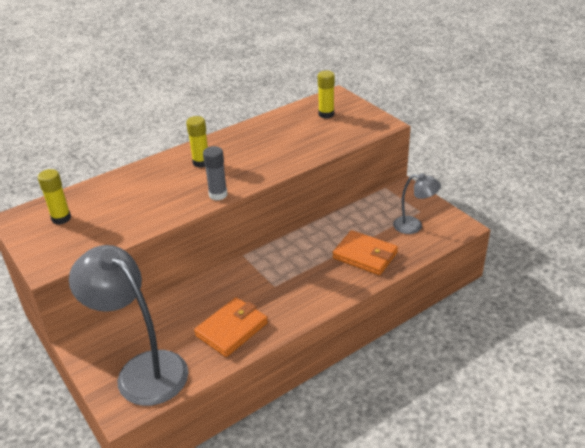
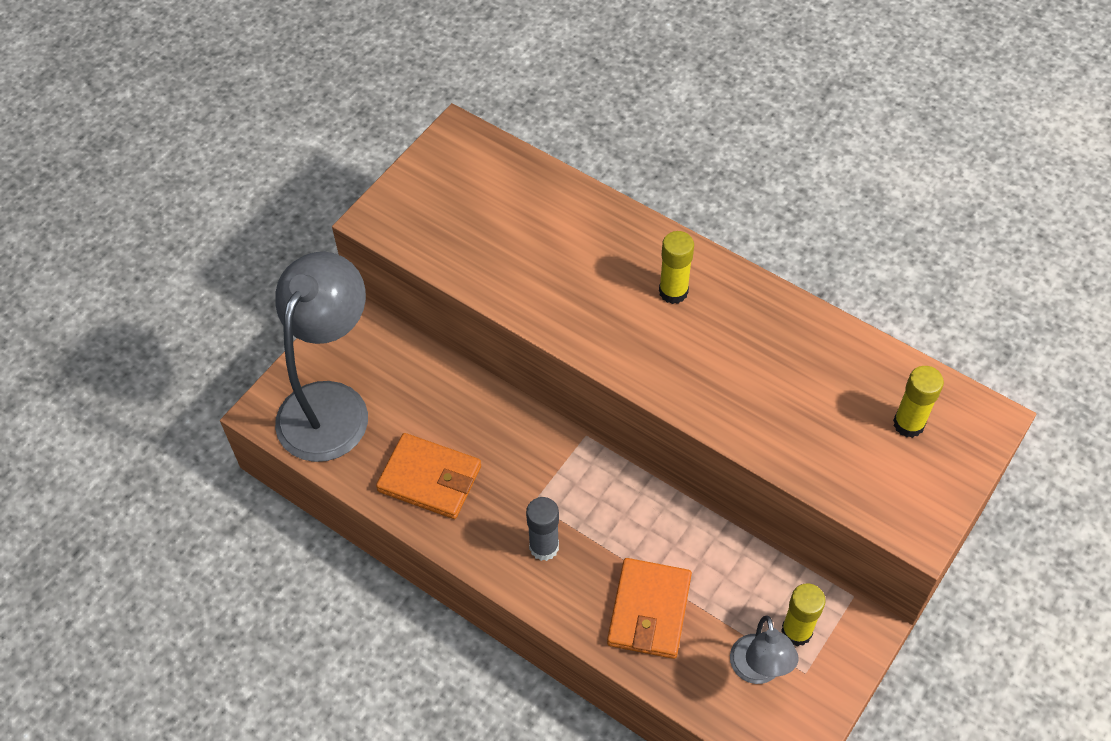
camera: 70 degrees right, 20 degrees up
(61, 218) = (474, 184): yellow glue stick -> yellow glue stick (796, 631)
(218, 195) = (597, 348): grey glue stick -> grey glue stick (544, 547)

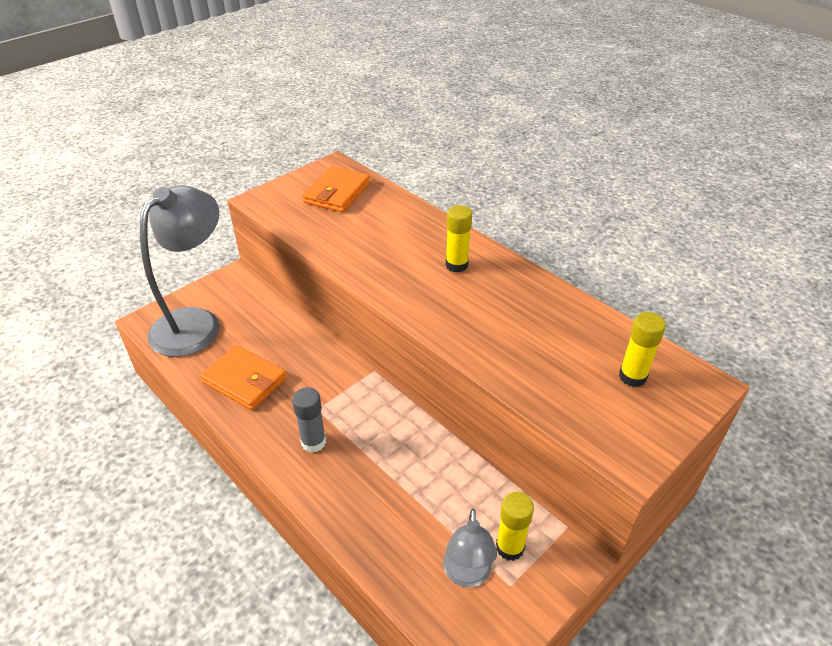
camera: 10 degrees right, 15 degrees down
(649, 610) = (383, 506): orange wallet -> orange wallet (337, 193)

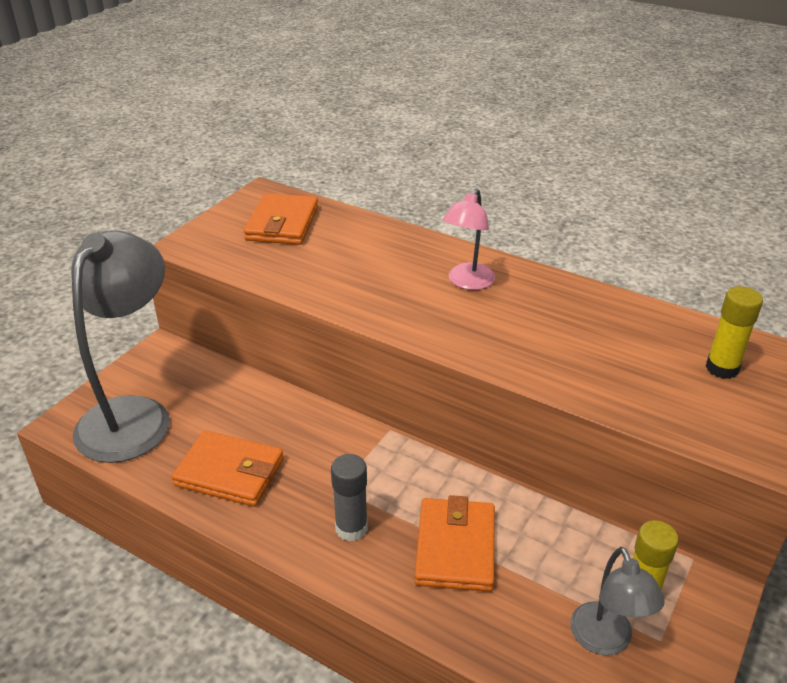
camera: 15 degrees left, 5 degrees down
(383, 475) = (455, 548): none -> orange wallet
(456, 265) = (467, 282): yellow glue stick -> pink lamp

